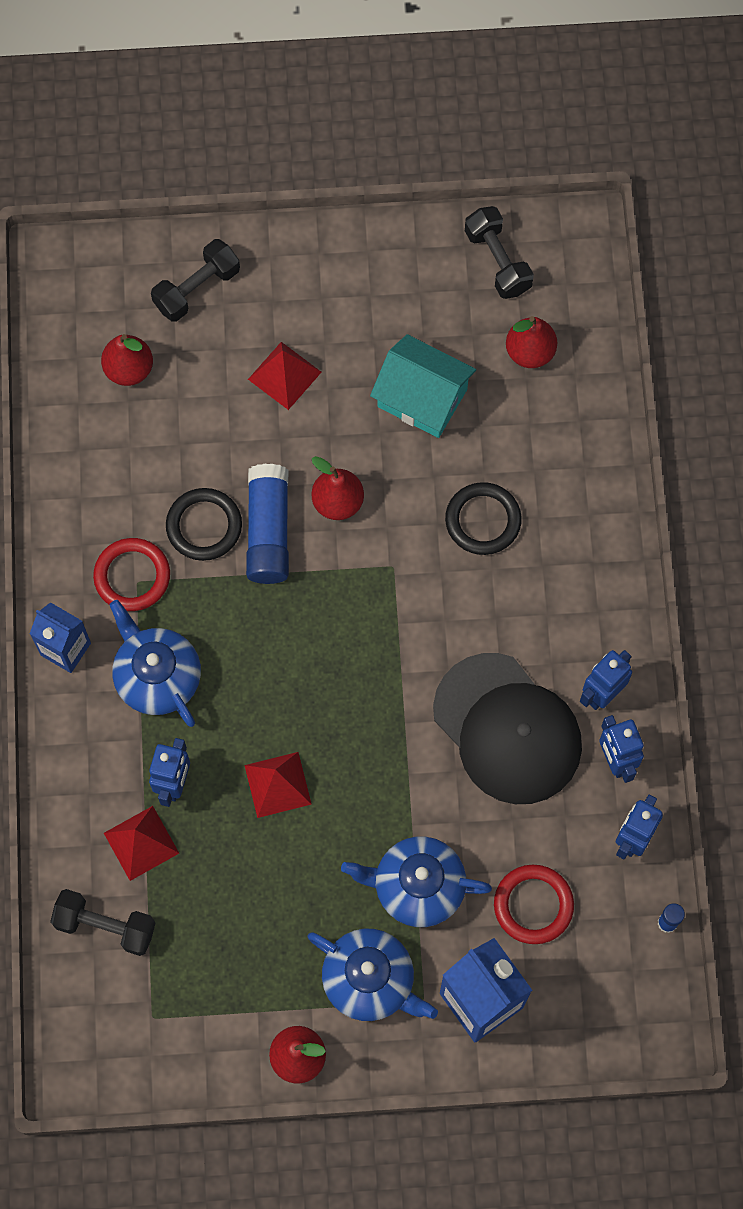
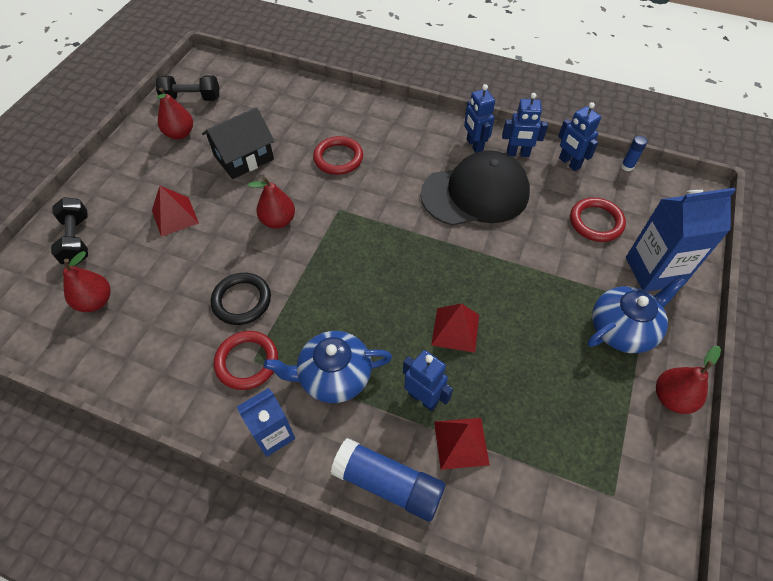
camera: 65 degrees left, 15 degrees down
(105, 926) = (521, 502): black dumbbell -> none
(268, 531) = (271, 265): blue glue stick -> blue glue stick (388, 484)
(417, 886) = (562, 276): blue teapot -> none
(422, 398) = (243, 157): turquoise house -> black house
(483, 520) = (338, 158): black ring -> red ring
(530, 352) = (254, 104): red pear -> red pear (180, 134)

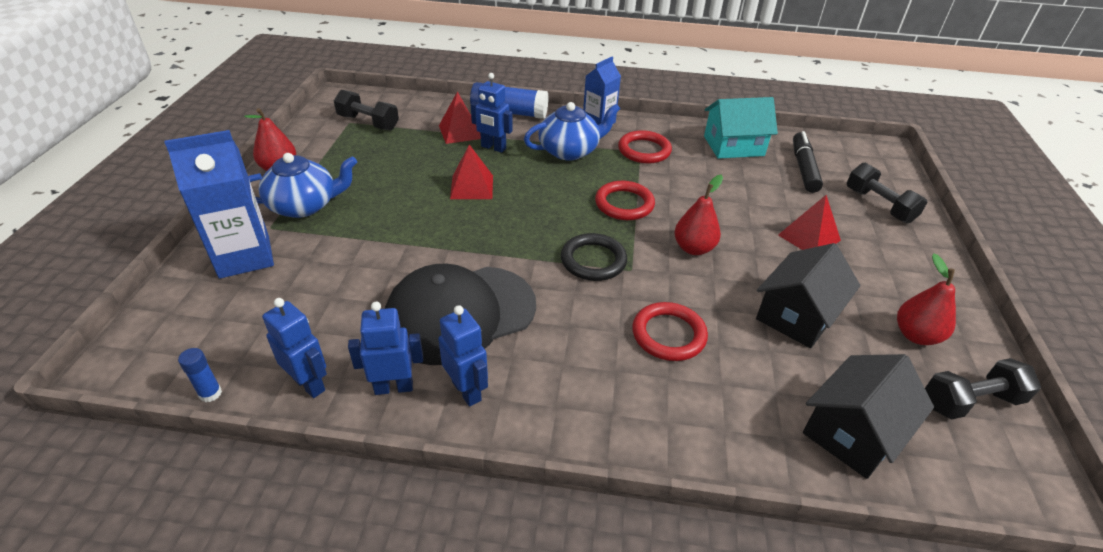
camera: 165 degrees right, 15 degrees down
(95, 301) = (803, 168): red pear -> black marker
(138, 352) = (733, 146): none -> turquoise house
(242, 301) = (678, 183): black ring -> black ring (593, 260)
(270, 96) = (853, 432): none -> black house
(587, 490) = (368, 122): none -> black dumbbell
(596, 222) = (296, 301): red ring -> red ring (624, 204)
(622, 328) = (304, 205): blue teapot -> blue teapot turned 150 degrees counterclockwise

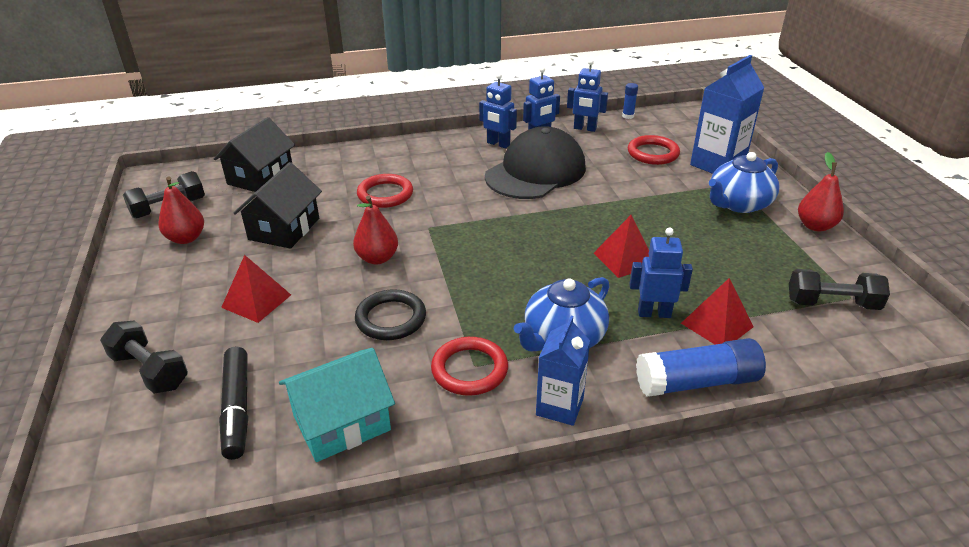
camera: 160 degrees right, 5 degrees down
(593, 260) = (463, 225): black ring -> black ring (391, 318)
(624, 204) = (461, 284): red ring -> red ring (653, 153)

